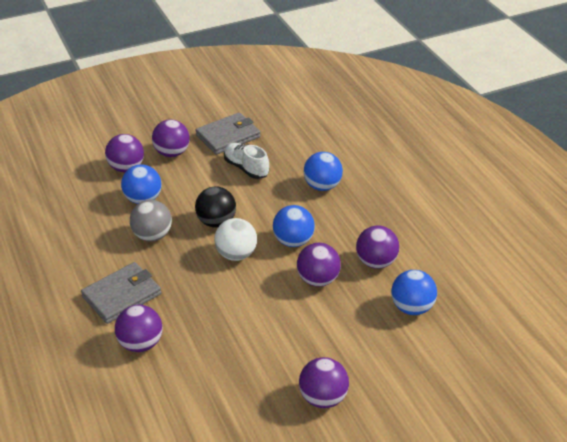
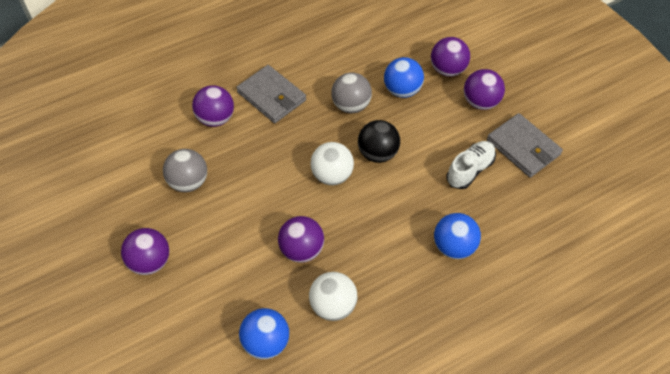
camera: 85 degrees right, 15 degrees up
(225, 367) = (188, 182): none -> grey ball
(293, 241) = (357, 224): blue ball -> none
(376, 262) = (333, 306): purple ball -> white ball

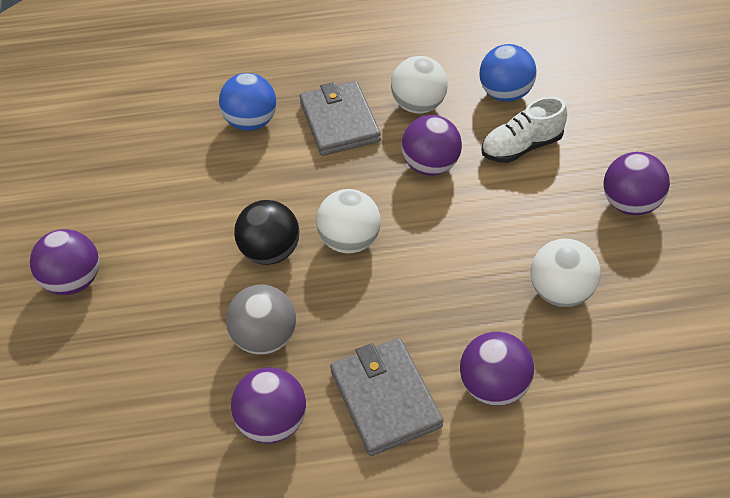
camera: 155 degrees left, 5 degrees down
(188, 182) = (560, 292): grey ball -> white ball
(402, 90) = (171, 338): blue ball -> none
(447, 70) = (75, 351): purple ball -> purple ball (273, 422)
(470, 170) = (167, 195): white shoe -> white shoe (521, 147)
(523, 147) = (77, 202): grey wallet -> grey wallet (339, 121)

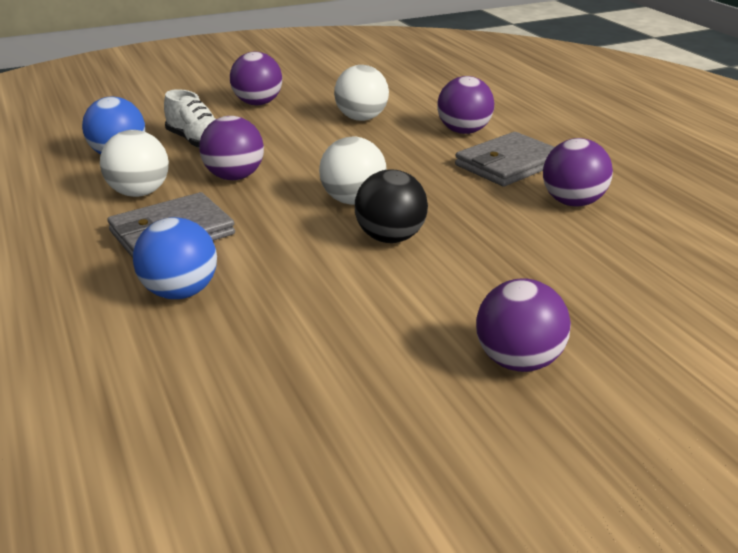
camera: 110 degrees left, 20 degrees down
(265, 338) = (495, 221): grey ball -> none

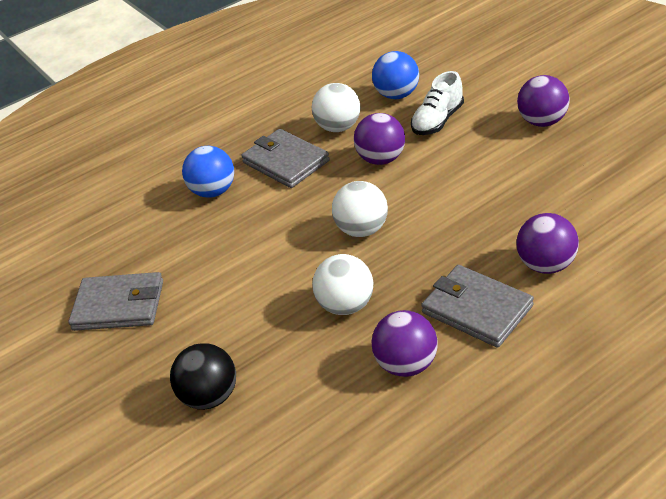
camera: 85 degrees right, 10 degrees up
(361, 118) = (541, 191): white ball -> white ball (346, 305)
(390, 238) = (306, 264): black ball -> black ball (210, 396)
(390, 395) = (119, 305): none -> grey wallet
(518, 361) = (156, 357): purple ball -> none

